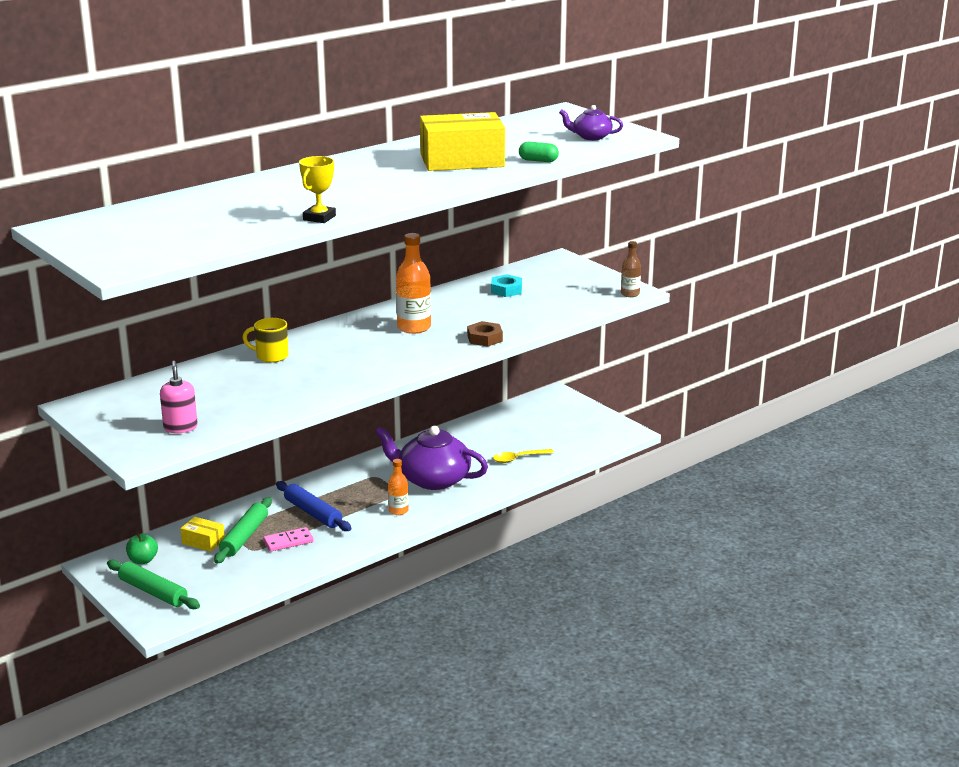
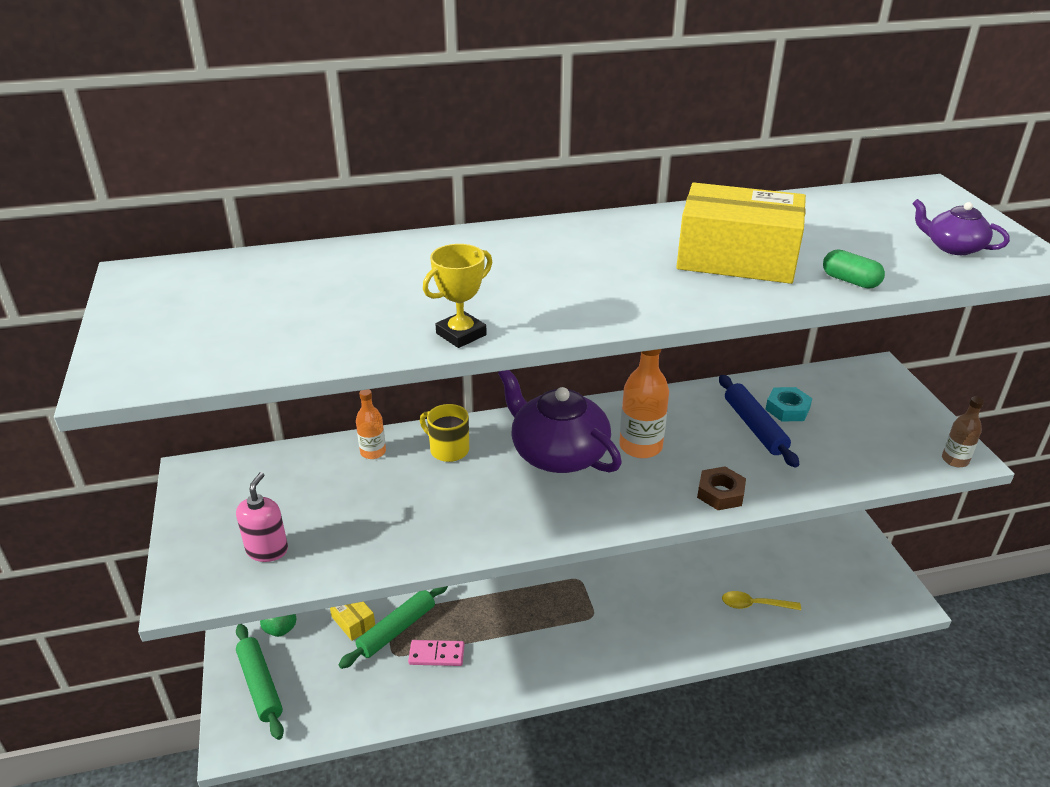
camera: 25 degrees right, 10 degrees up
(313, 513) = (485, 616): blue rolling pin -> blue rolling pin (754, 427)
(398, 511) = (578, 647): orange bottle -> orange bottle (373, 452)
(433, 479) = (640, 606): purple teapot -> purple teapot (558, 453)

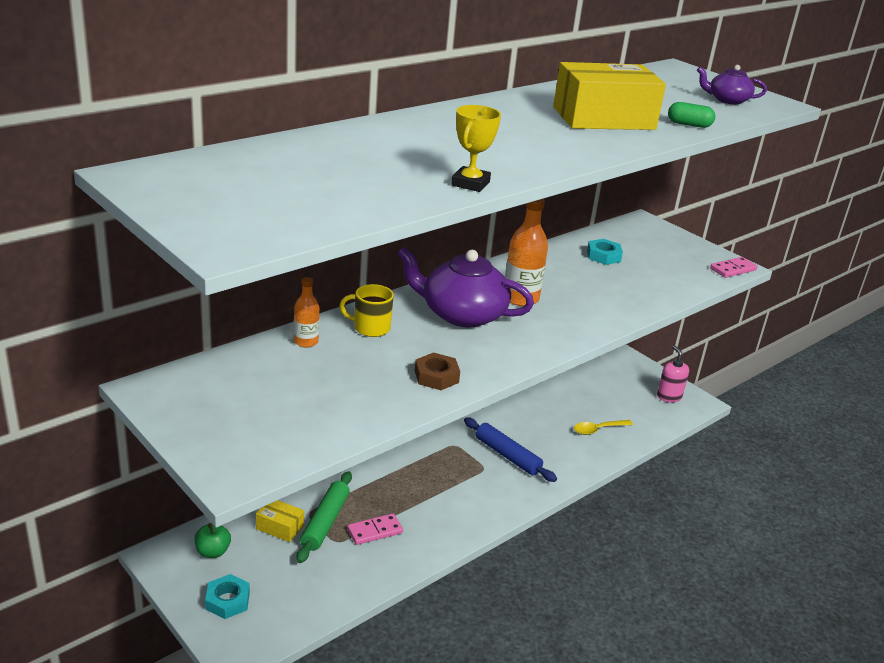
camera: 30 degrees left, 5 degrees down
(260, 685) = (227, 600): green rolling pin -> turquoise nut
(267, 550) = (279, 430): pink soap dispenser -> pink soap dispenser (669, 396)
(720, 493) = (602, 318): brown nut -> brown nut (436, 376)
(754, 427) = (590, 271): blue rolling pin -> blue rolling pin (507, 455)
(955, 460) = (733, 269): brown bottle -> pink domino

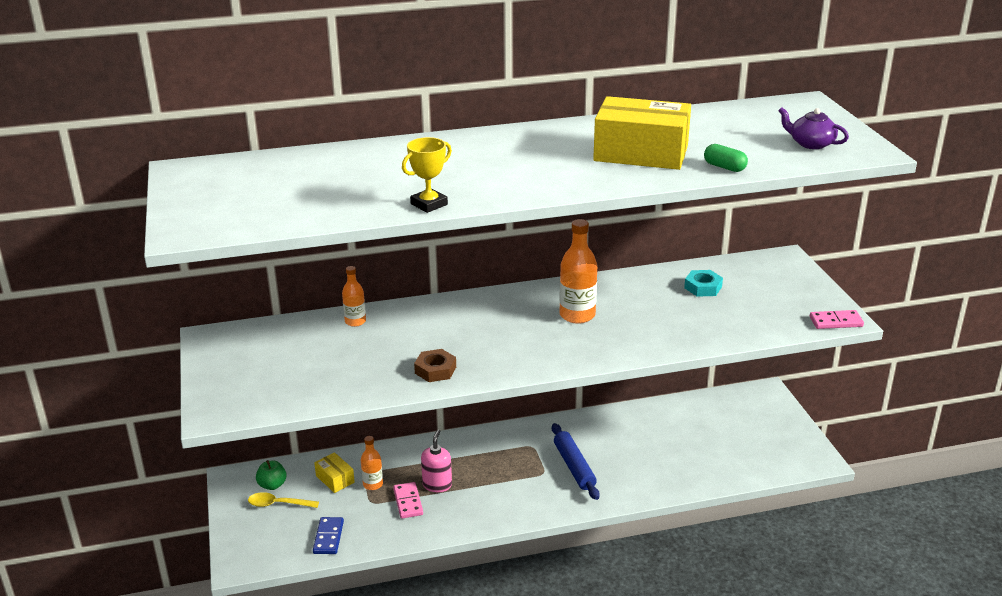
camera: 30 degrees right, 0 degrees up
(227, 600) = (258, 524): turquoise nut -> none
(318, 592) = (328, 537): none -> blue domino
(325, 522) = (373, 484): green rolling pin -> orange bottle
(370, 328) = (417, 319): yellow mug -> none
(375, 531) = (408, 502): pink domino -> pink domino turned 75 degrees clockwise
(462, 314) = (508, 320): purple teapot -> none
(598, 430) = (684, 463): yellow spoon -> yellow spoon (278, 504)
(669, 396) = (789, 448): pink soap dispenser -> pink soap dispenser (437, 485)

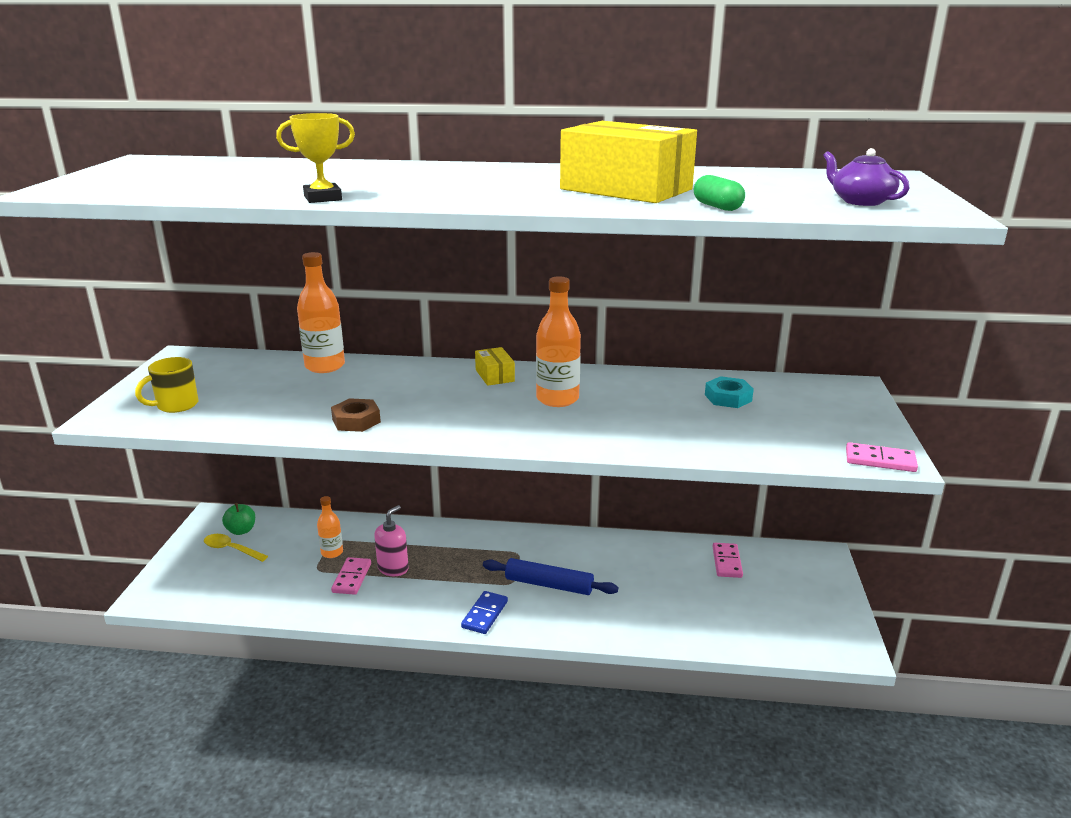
camera: 20 degrees right, 5 degrees down
(264, 389) = (176, 405): none -> yellow mug
(328, 537) = (249, 593): blue domino -> blue domino (484, 614)
(335, 479) = (301, 539): yellow box -> yellow box (495, 375)
(355, 321) = (325, 366): orange bottle -> orange bottle, size x1.70
(574, 467) = (549, 584): blue rolling pin -> blue rolling pin turned 75 degrees counterclockwise
(699, 414) = (727, 562): none -> pink domino

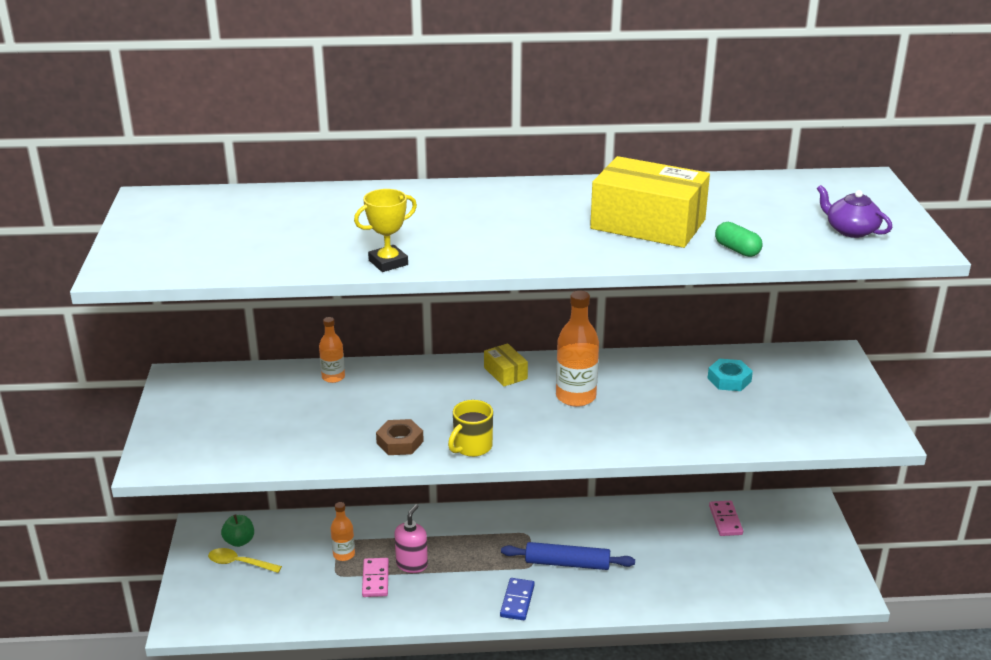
camera: 10 degrees left, 5 degrees up
(176, 405) = (214, 442): yellow mug -> yellow mug (472, 447)
(325, 366) = (333, 377): orange bottle -> orange bottle, size x0.59
(880, 460) = (872, 438): pink domino -> none

